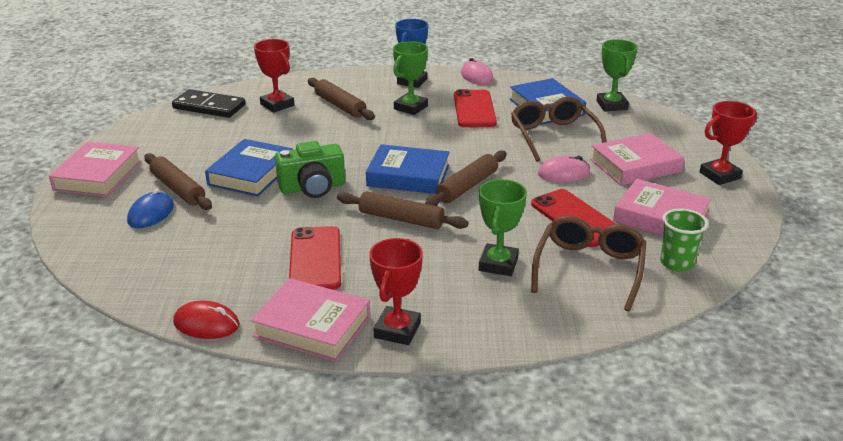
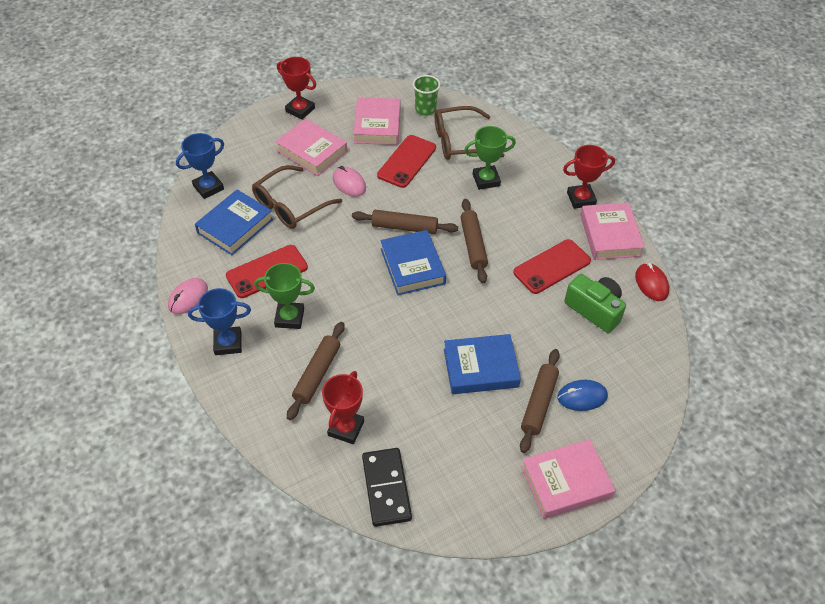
camera: 120 degrees left, 20 degrees up
(312, 187) = (470, 315): green camera -> green camera (594, 309)
(612, 105) = (208, 187): green trophy -> blue trophy

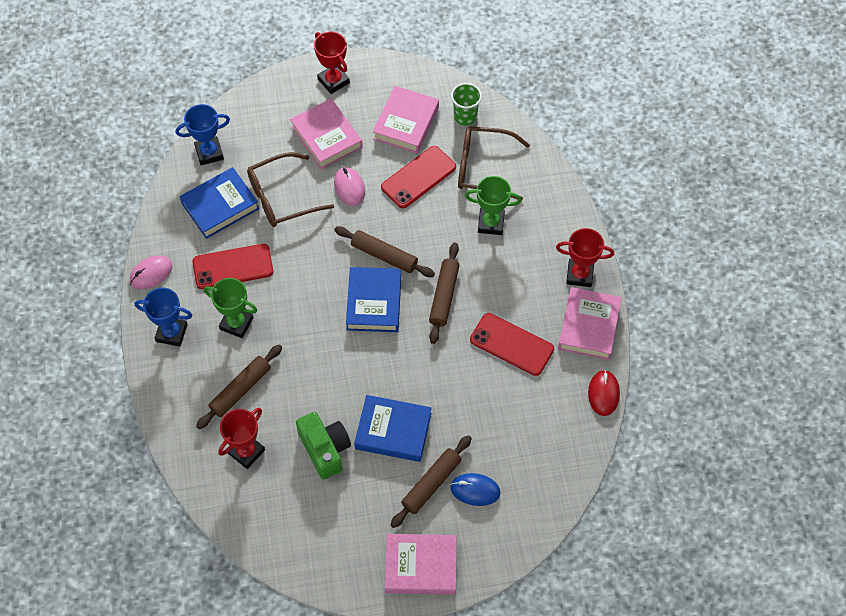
camera: 20 degrees right, 10 degrees up
(386, 488) = (260, 519): black domino -> none
(552, 266) = (511, 344): red phone -> red phone turned 45 degrees clockwise
(594, 309) = (532, 404): green camera -> green camera (325, 449)

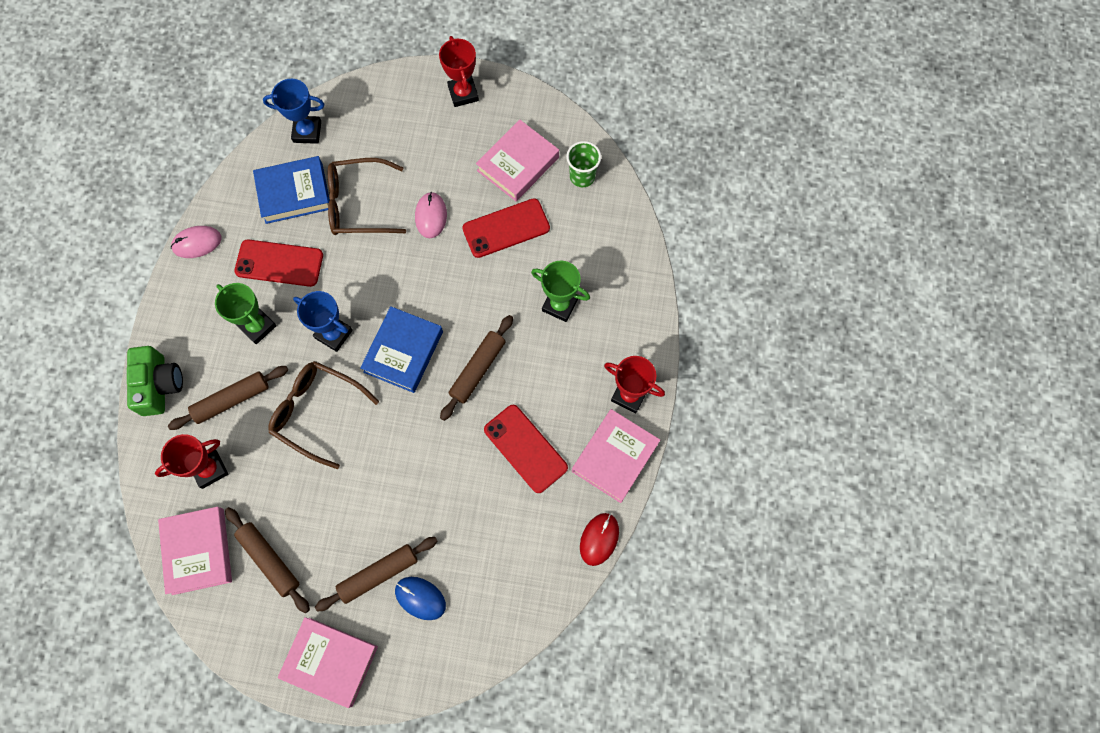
camera: 20 degrees right, 10 degrees up
(171, 333) = (190, 314): blue trophy -> blue trophy (333, 334)
(325, 449) = (288, 495): green camera -> green camera (159, 385)
(326, 137) = (430, 153): pink book -> pink book (198, 551)
(384, 255) = (435, 303): brown rolling pin -> brown rolling pin (269, 560)
(393, 431) = (364, 501): blue book -> none
(484, 168) = (578, 240): brown glasses -> brown glasses (317, 413)

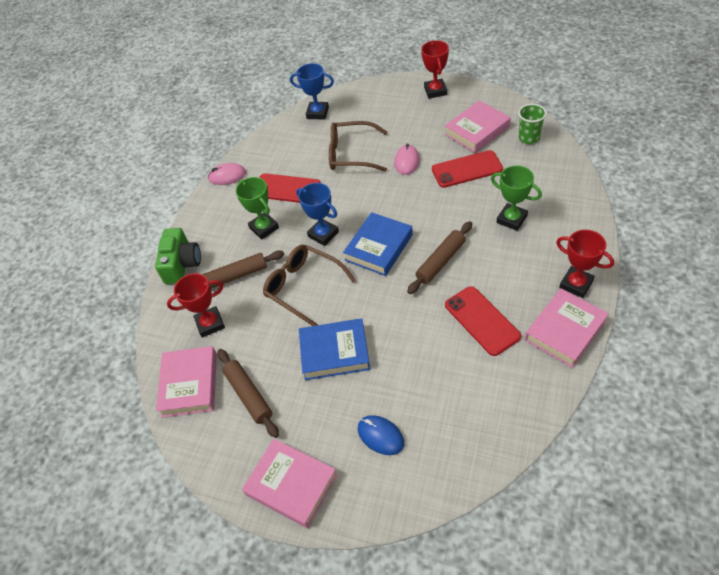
camera: 15 degrees right, 20 degrees down
(294, 193) = (303, 147): blue book -> blue book (334, 352)
(378, 574) = (343, 413): brown rolling pin -> none
(599, 539) = (552, 397): red mouse -> none

